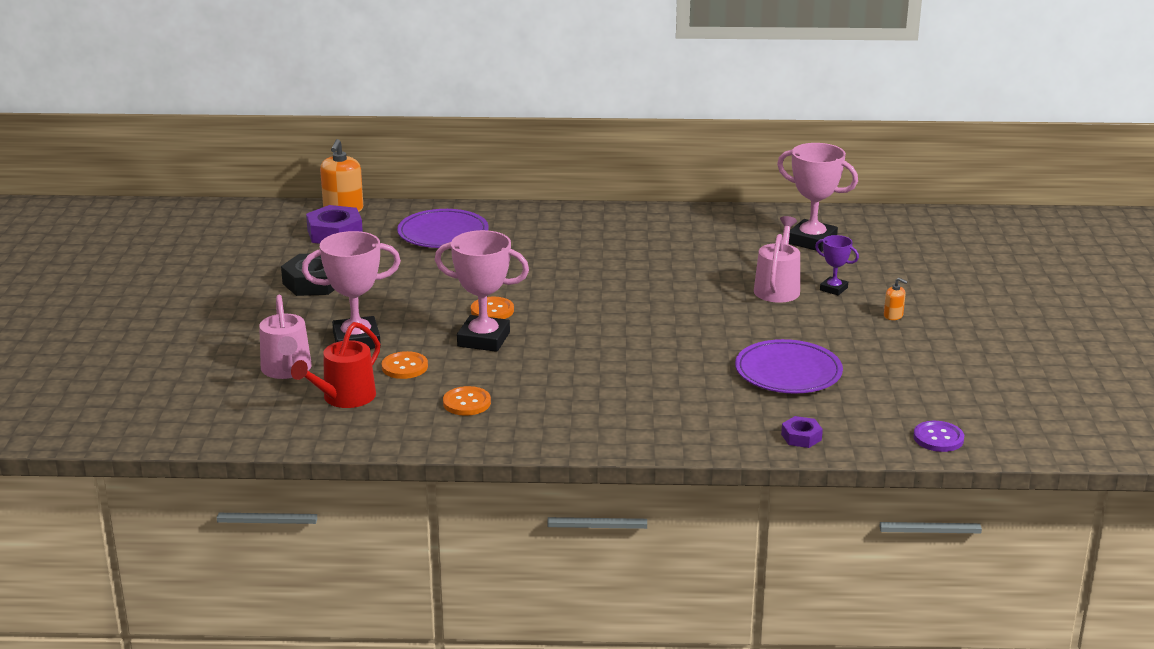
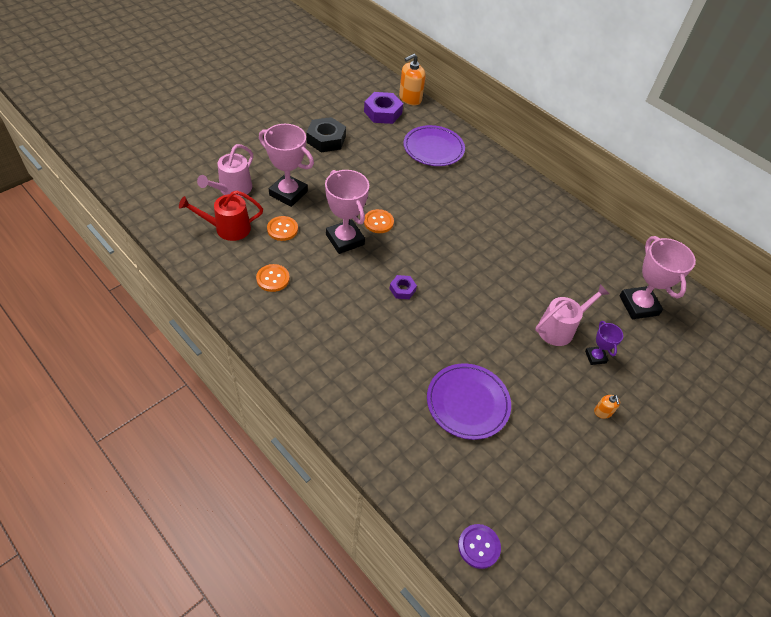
camera: 40 degrees right, 25 degrees up
(801, 437) = (398, 463): purple nut -> purple nut (402, 289)

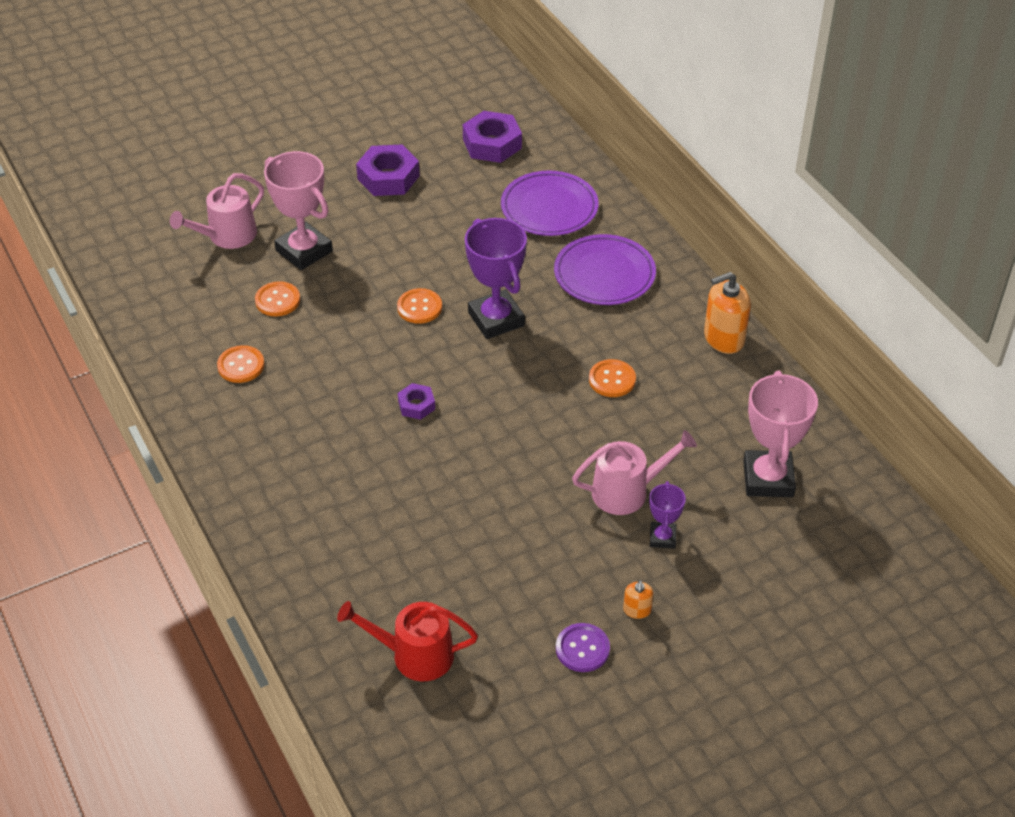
camera: 20 degrees right, 5 degrees down
(228, 228) = (203, 290): red watering can -> red watering can (415, 655)
(326, 139) = (388, 177): black nut -> purple nut
(345, 240) = (360, 326): pink trophy -> none
(410, 98) = (545, 125): orange soap dispenser -> orange soap dispenser (723, 338)
(430, 224) = (496, 319): none -> purple trophy
(467, 403) = (446, 565): purple plate -> purple plate (604, 274)
(479, 546) = (386, 734): purple button -> purple button (582, 649)
(518, 254) = (612, 380): none -> orange button

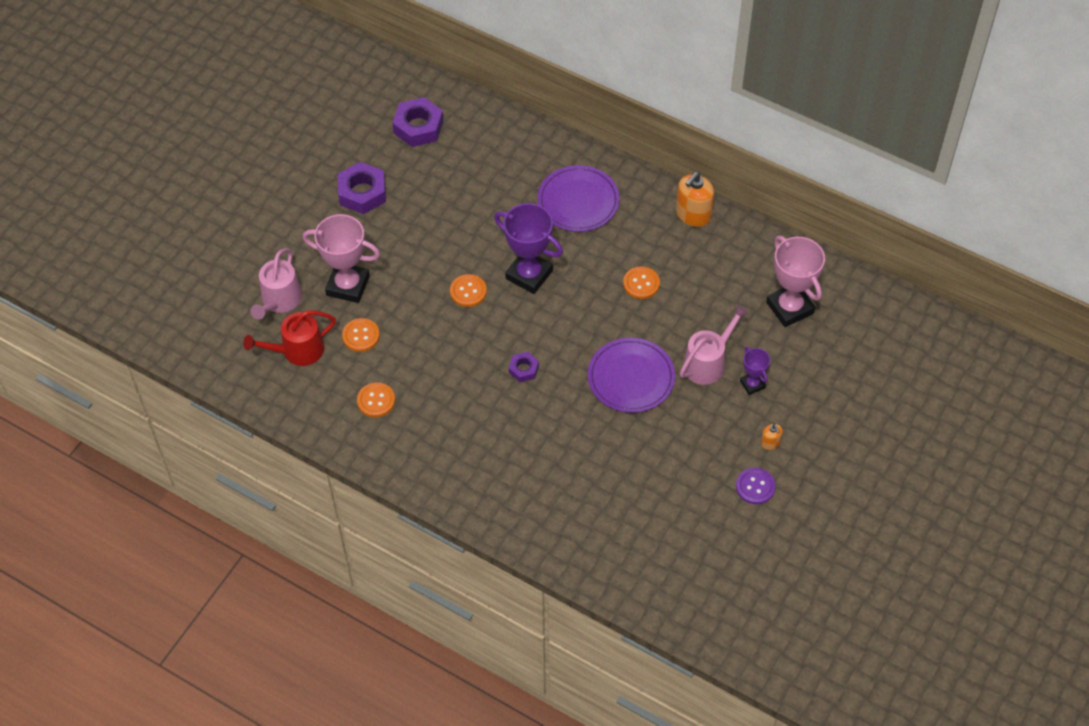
camera: 30 degrees left, 10 degrees up
(415, 655) = (655, 546): red watering can -> red watering can (298, 350)
(549, 207) = (500, 164): purple plate -> purple plate (631, 378)

